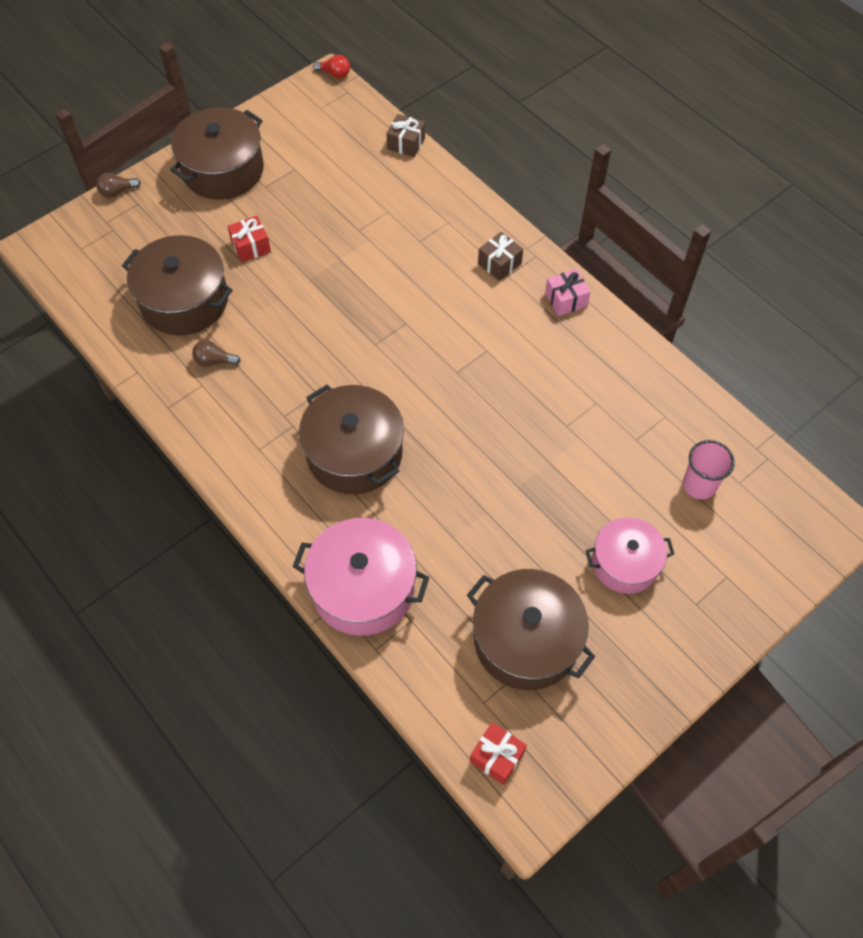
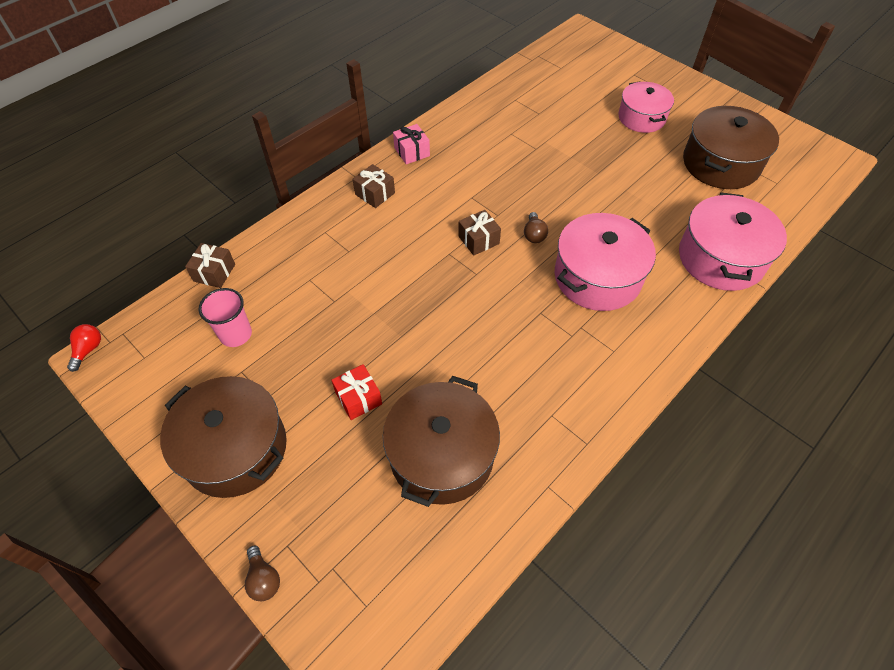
camera: 95 degrees left, 5 degrees down
(214, 361) = (519, 408): brown light bulb -> brown light bulb (534, 235)
(354, 453) = (597, 277): brown pot -> pink pot
(421, 351) = (478, 240): none -> brown gift
(497, 757) = (811, 174): red gift -> none
(699, 485) = (568, 84): pink cup -> pink cup (236, 334)

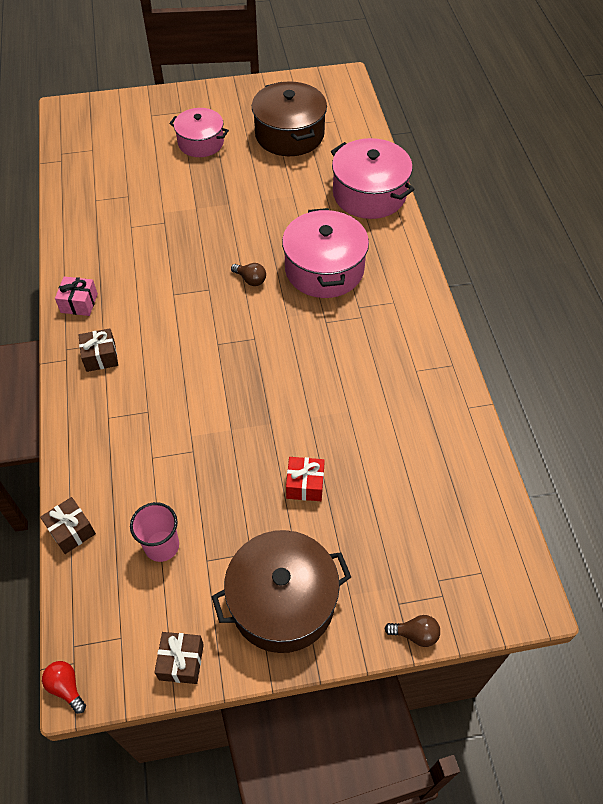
camera: 55 degrees left, 0 degrees up
(441, 454) = (397, 457): brown pot -> none
(478, 240) = (222, 316): brown gift -> brown gift (181, 661)

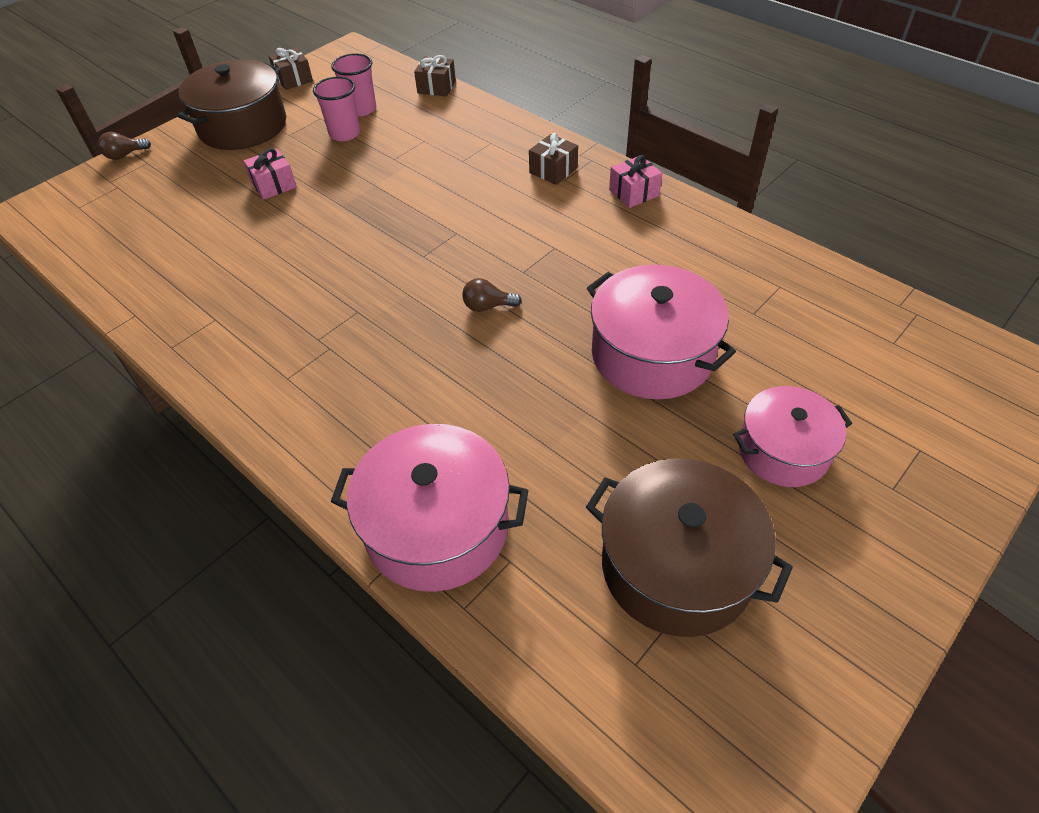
camera: 145 degrees right, 5 degrees down
(66, 687) = (357, 45): red light bulb -> none
(203, 516) = (345, 133): none -> pink cup
(305, 485) = (274, 185): red gift -> pink gift
(324, 269) = (409, 368): pink pot -> pink pot (652, 354)

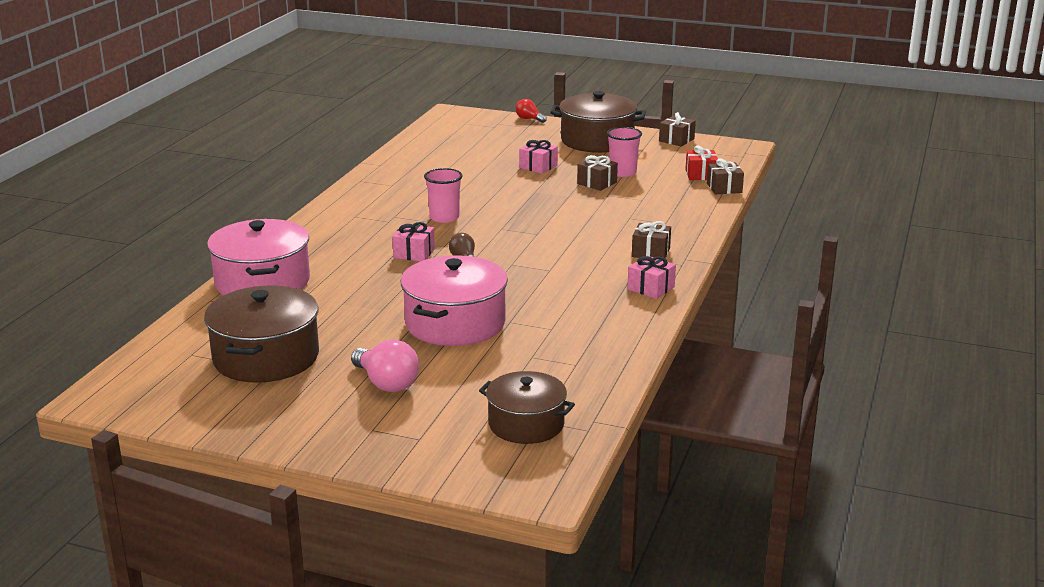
camera: 65 degrees right, 25 degrees down
(125, 155) = (529, 119): brown light bulb -> red light bulb
(357, 157) = (597, 183): none -> brown gift
(361, 109) = (661, 170): pink cup -> pink cup (444, 217)
(393, 90) = (701, 174): none -> red gift
(443, 346) = (414, 253): none -> pink gift
(783, 450) = (386, 383): pink pot -> pink light bulb
(899, 355) = (526, 424): none -> brown pot

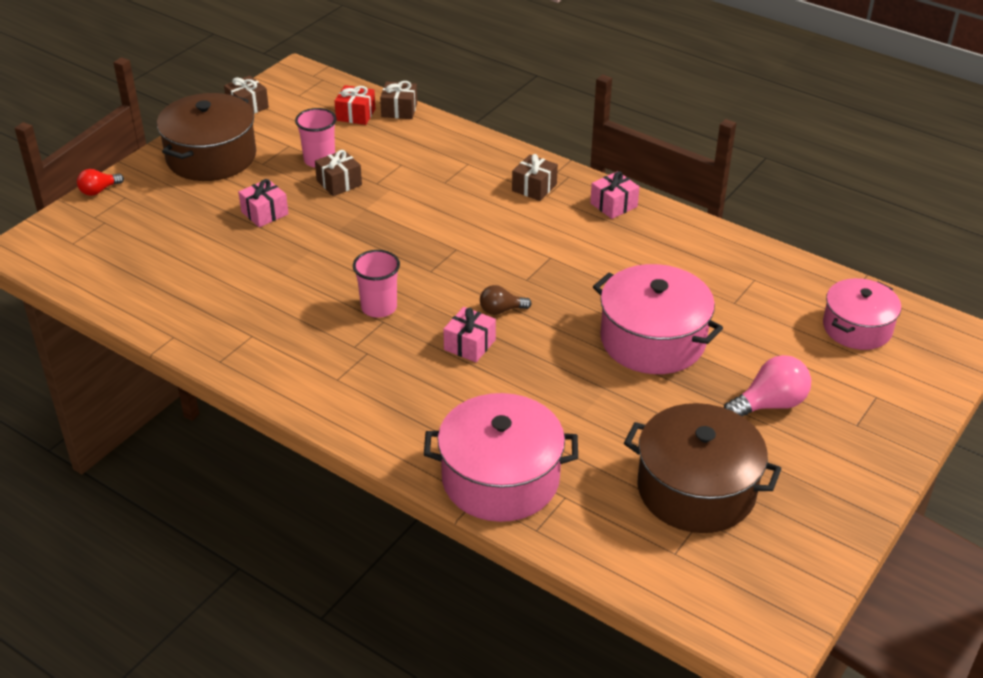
camera: 75 degrees left, 15 degrees up
(526, 424) = (857, 328): brown pot -> pink pot

